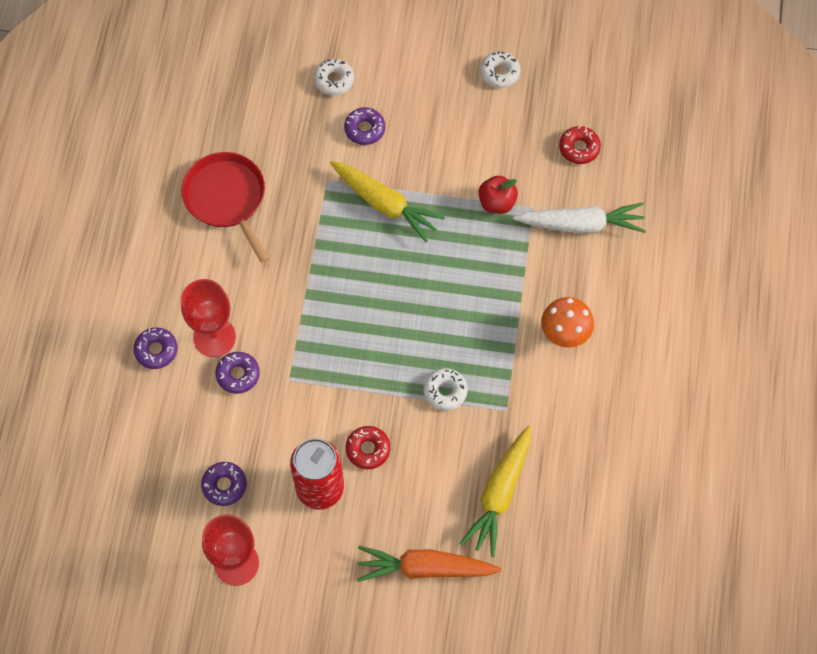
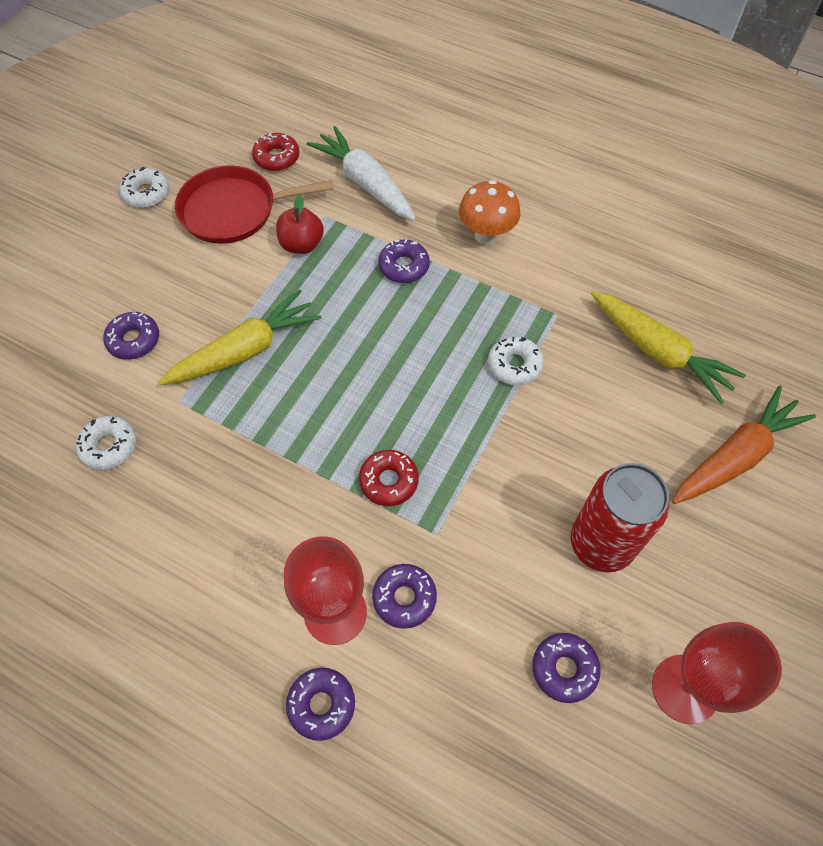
camera: 70 degrees left, 5 degrees down
(227, 198) = (136, 530): red pan -> red pan (234, 210)
(334, 80) = (46, 351): white donut -> white donut (109, 446)
(368, 449) = (563, 470): red donut -> red donut (389, 481)
(425, 568) = (735, 456): orange carrot -> orange carrot turned 150 degrees counterclockwise
(506, 283) = (404, 266): none -> purple donut
(581, 224) = (365, 183): white carrot -> white carrot turned 60 degrees counterclockwise

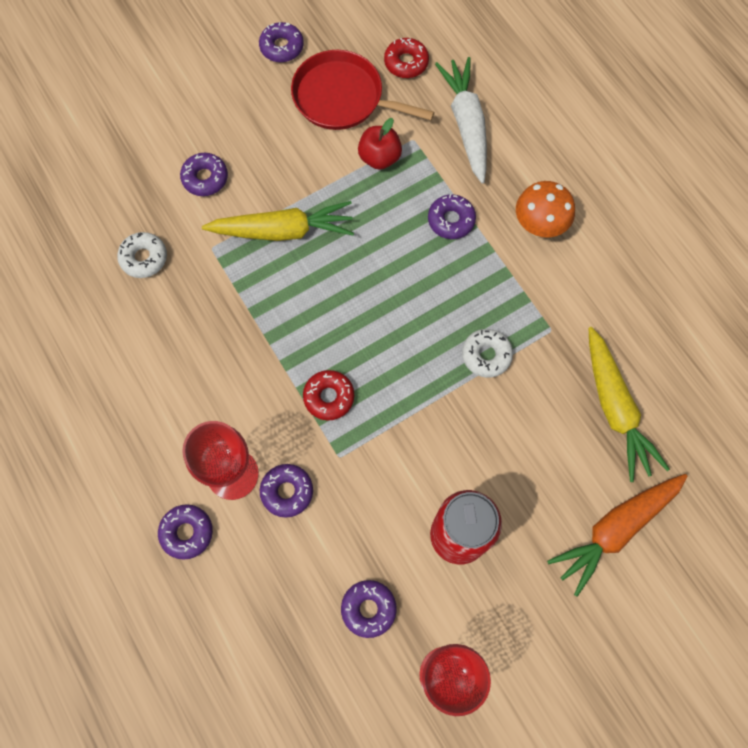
camera: 30 degrees right, 10 degrees up
(146, 193) = (282, 47): white donut -> purple donut
(735, 456) = (615, 529): orange carrot -> orange carrot turned 150 degrees clockwise

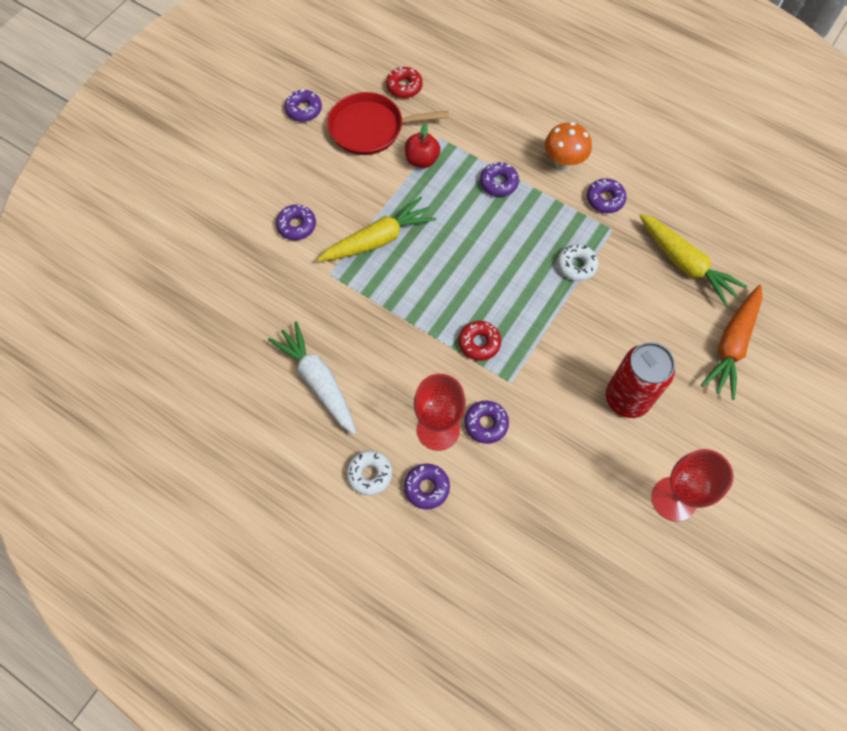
camera: 25 degrees left, 5 degrees down
(144, 258) = (280, 303): white donut -> white donut (369, 474)
(368, 609) = (592, 479): purple donut -> purple donut (605, 199)
(466, 124) = (472, 113): white carrot -> white carrot (318, 382)

